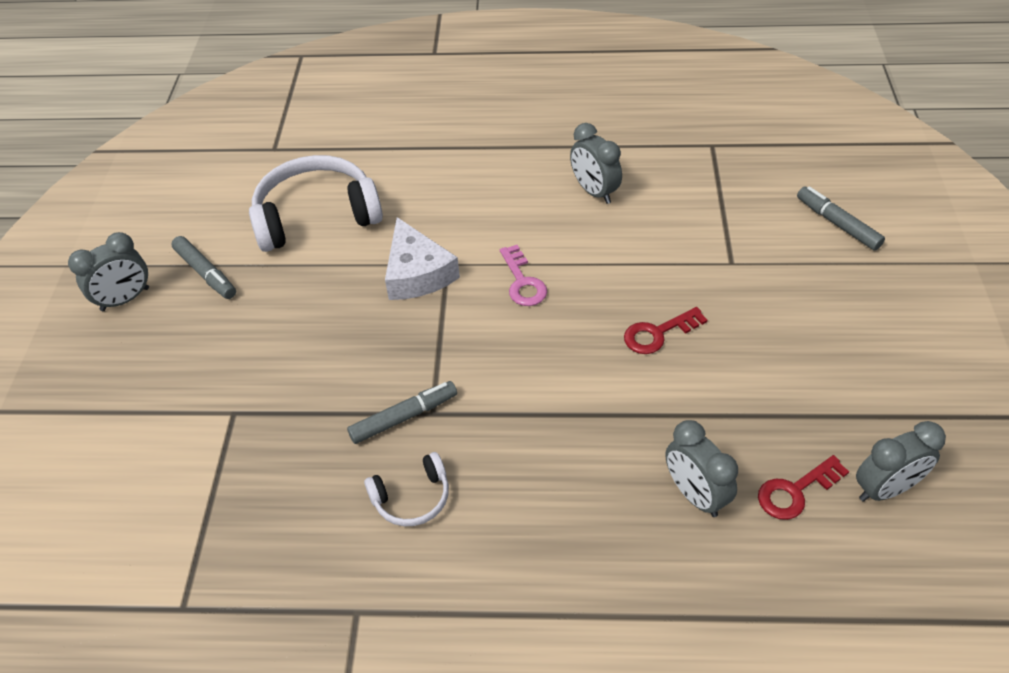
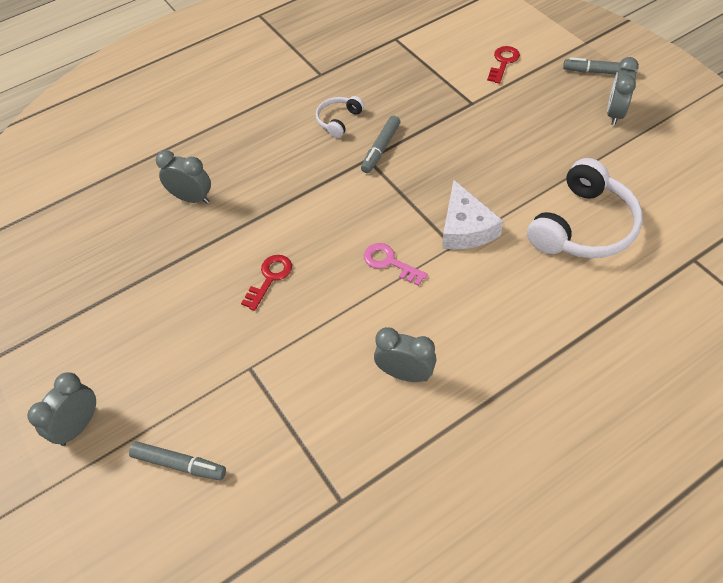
camera: 145 degrees right, 5 degrees up
(206, 273) = (594, 152): grey marker -> grey marker (599, 72)
(417, 273) = (465, 228): white cheese -> white cheese turned 135 degrees counterclockwise
(795, 491) = (135, 230): red key -> red key (503, 62)
(885, 489) = (83, 258): grey clock -> grey clock (78, 426)

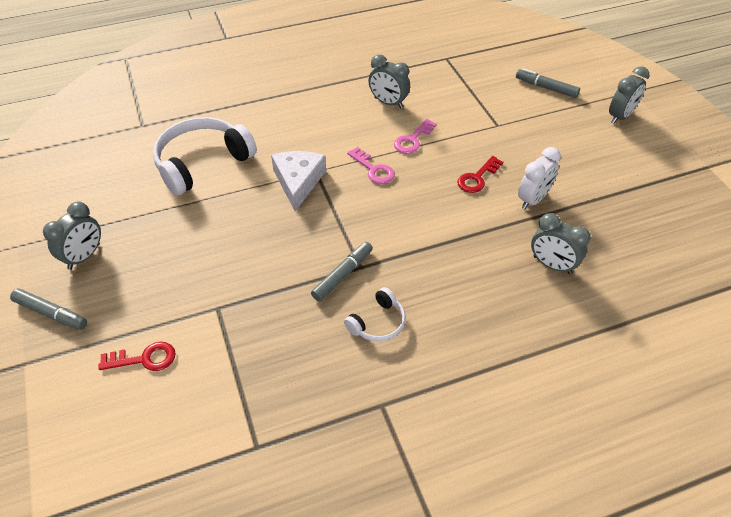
camera: 170 degrees left, 5 degrees down
(207, 264) = (533, 199): none -> white clock
(355, 316) = (413, 140): none -> pink key
(503, 62) = (144, 359): red key -> red key turned 135 degrees counterclockwise

